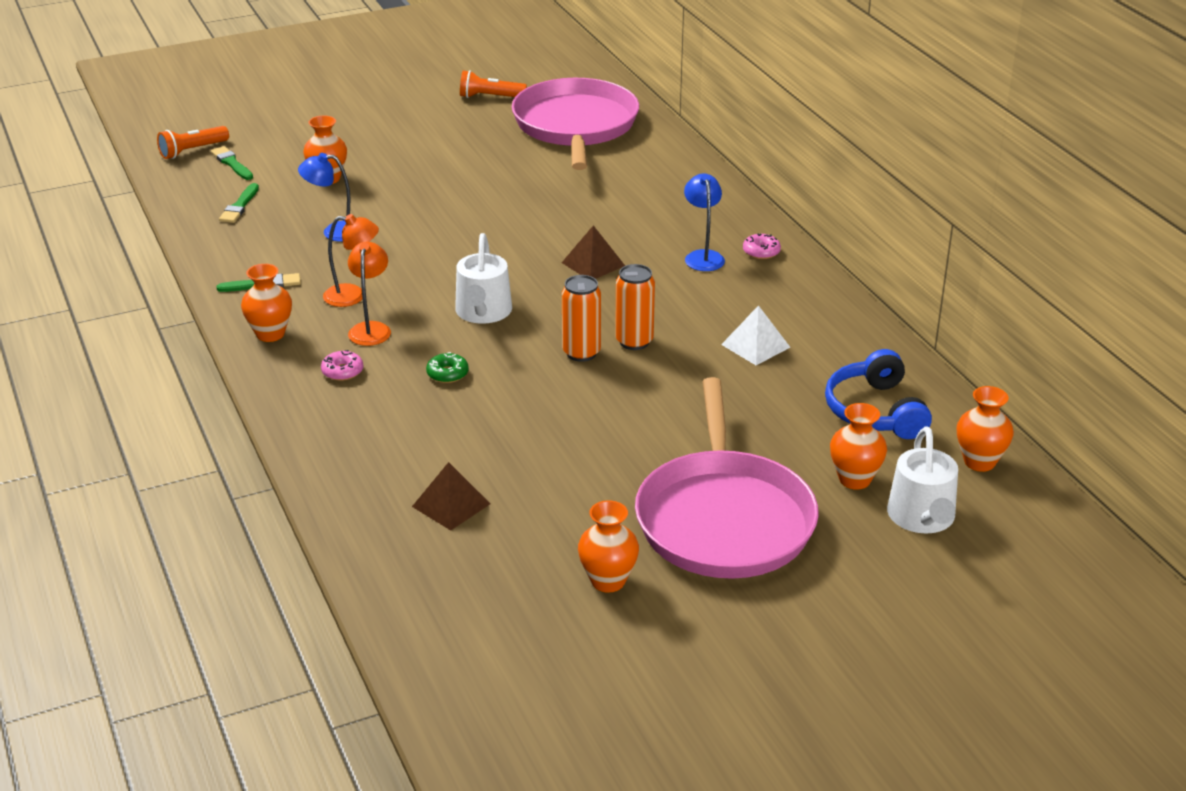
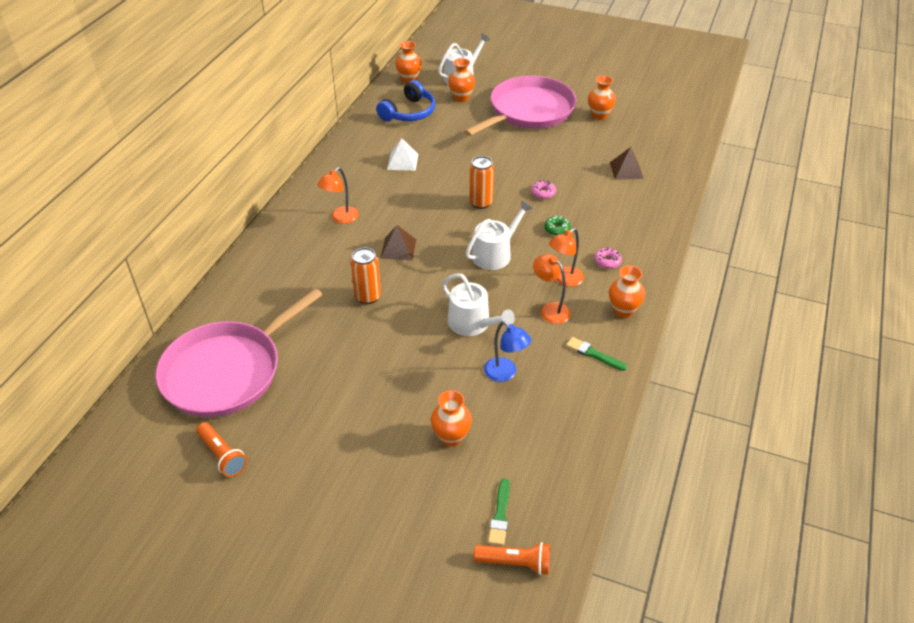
camera: 135 degrees left, 10 degrees up
(239, 206) = (541, 449): green brush -> none
(416, 248) = (473, 324): none -> white watering can
(634, 341) = (449, 194): orange can -> orange can (368, 297)
(703, 256) = (341, 218): blue lamp -> orange lamp
(761, 252) = (311, 203): pink donut -> pink donut (543, 193)

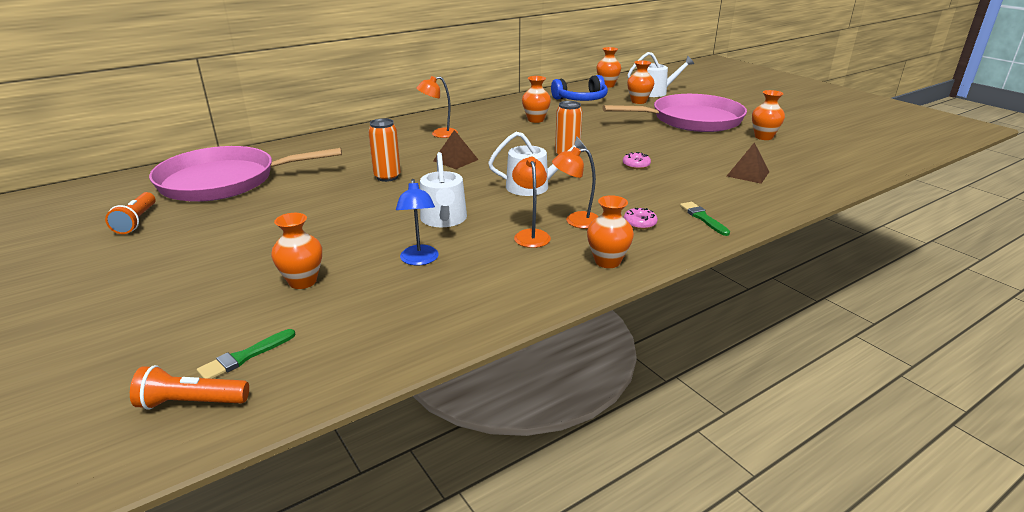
camera: 35 degrees right, 15 degrees down
(402, 161) = (535, 120): white pyramid -> orange vase
(515, 563) = (191, 402): orange flashlight -> orange flashlight turned 135 degrees clockwise
(557, 229) = (616, 189): green donut -> none
(593, 354) = (527, 280): green brush -> green brush (703, 218)

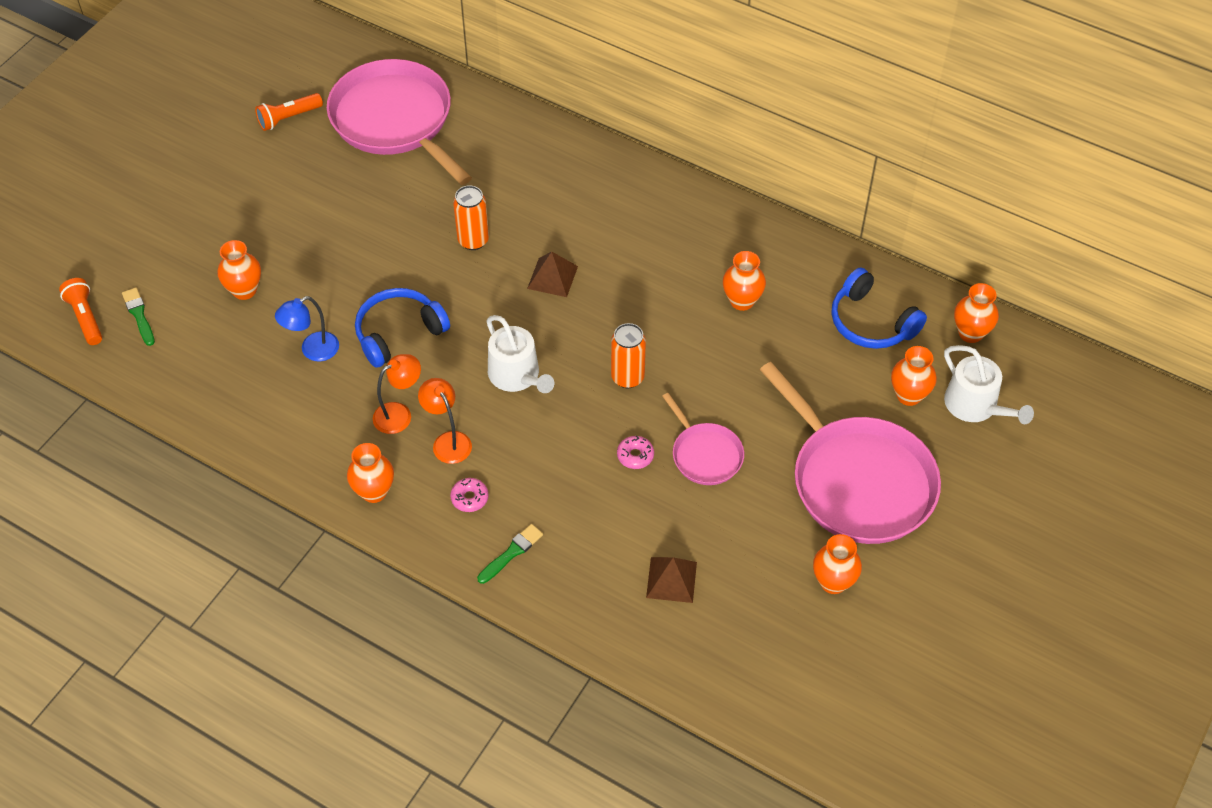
camera: 65 degrees right, 25 degrees up
(245, 357) = (139, 315): green brush -> green brush turned 45 degrees clockwise
(439, 134) = (626, 225): orange lamp -> none
(444, 219) = (398, 333): white watering can -> blue headphones
(648, 148) = (705, 454): none -> pink pan

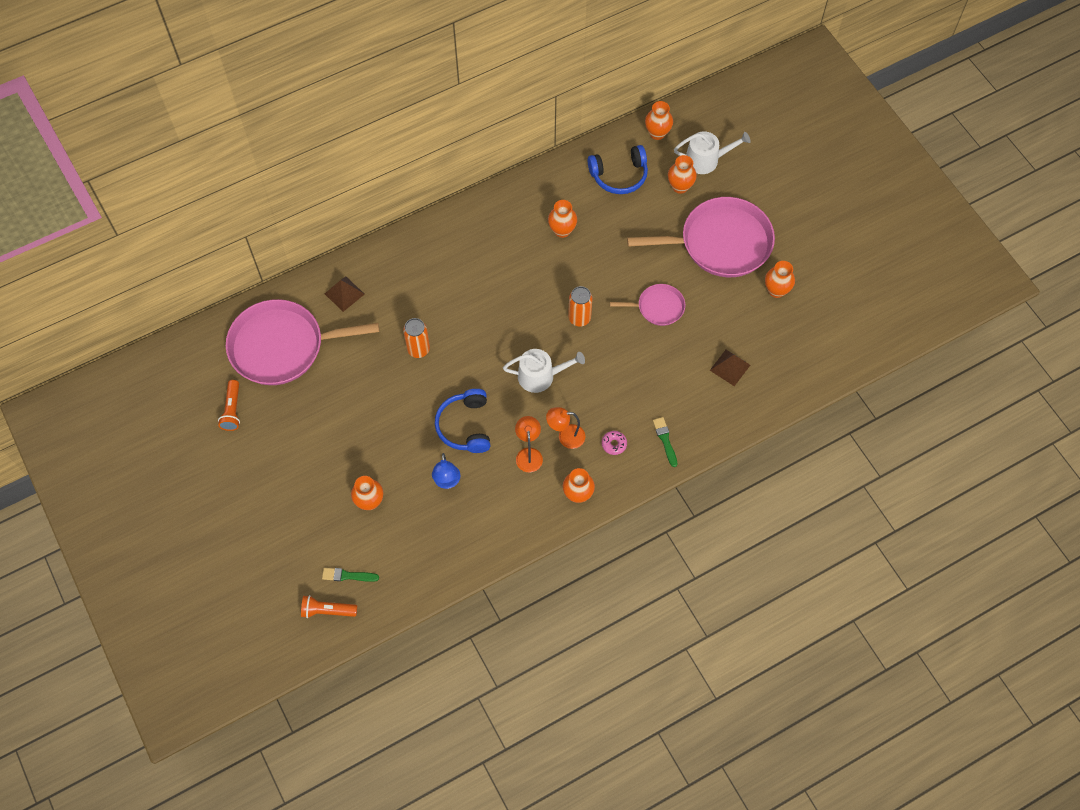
camera: 60 degrees left, 10 degrees up
(552, 277) = (478, 320): brown pyramid -> brown pyramid (344, 294)
(635, 456) = (637, 343): pink donut -> none

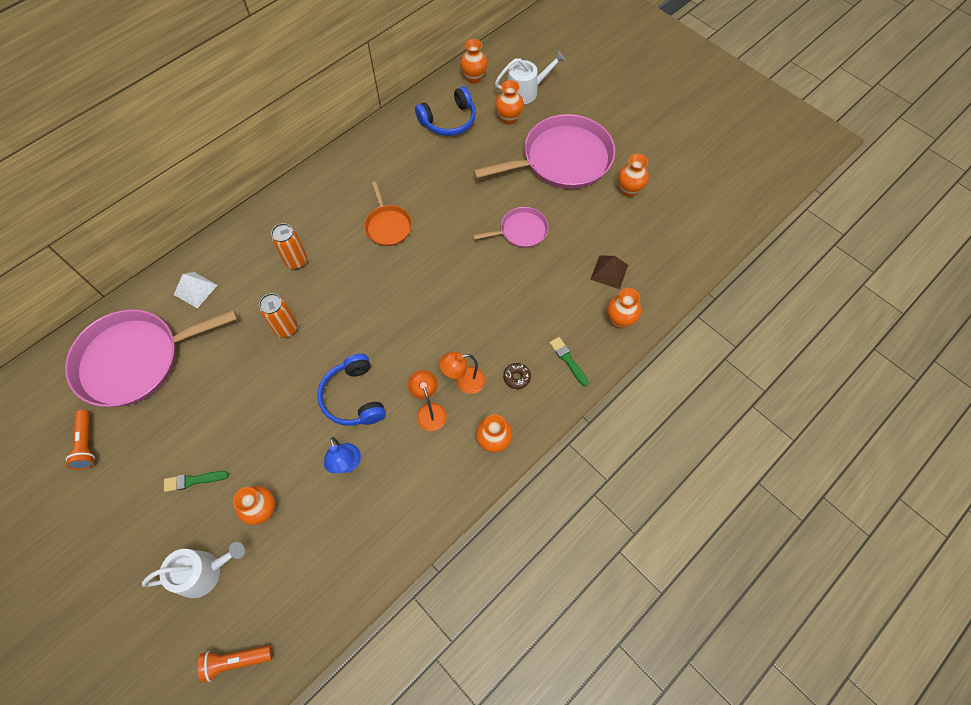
camera: 15 degrees left, 0 degrees up
(344, 294) = (195, 289): brown pyramid -> white pyramid
(348, 575) = (253, 608): green brush -> green brush (193, 480)
(533, 272) = (388, 226): none -> orange pan
(541, 376) = (422, 325): white watering can -> white watering can (204, 572)
(562, 230) = (407, 180): orange vase -> orange vase (619, 320)
(579, 318) = (446, 259): orange can -> orange can (296, 261)
(614, 444) = (516, 377): pink donut -> brown donut

